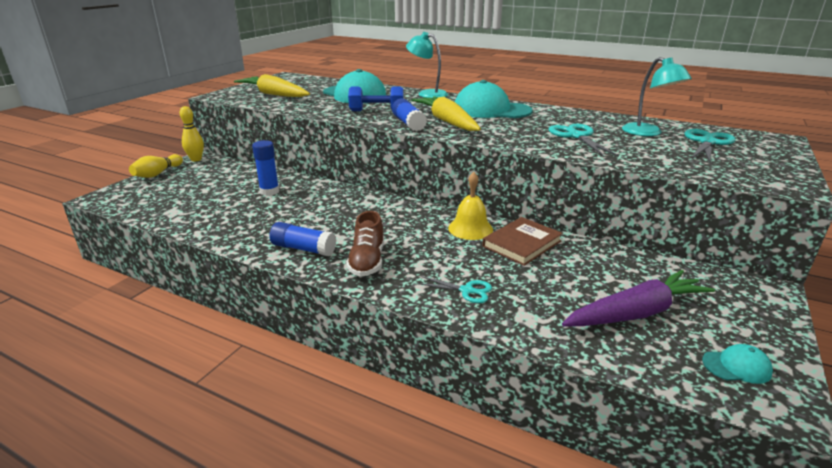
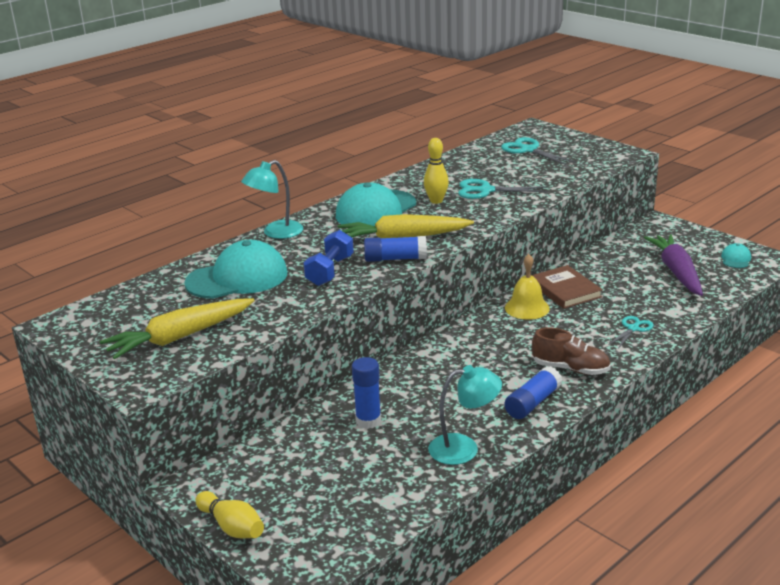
camera: 70 degrees left, 0 degrees up
(196, 159) = (191, 490): yellow bowling pin -> yellow bowling pin (436, 201)
(648, 133) = (493, 163): turquoise lamp -> turquoise lamp (464, 448)

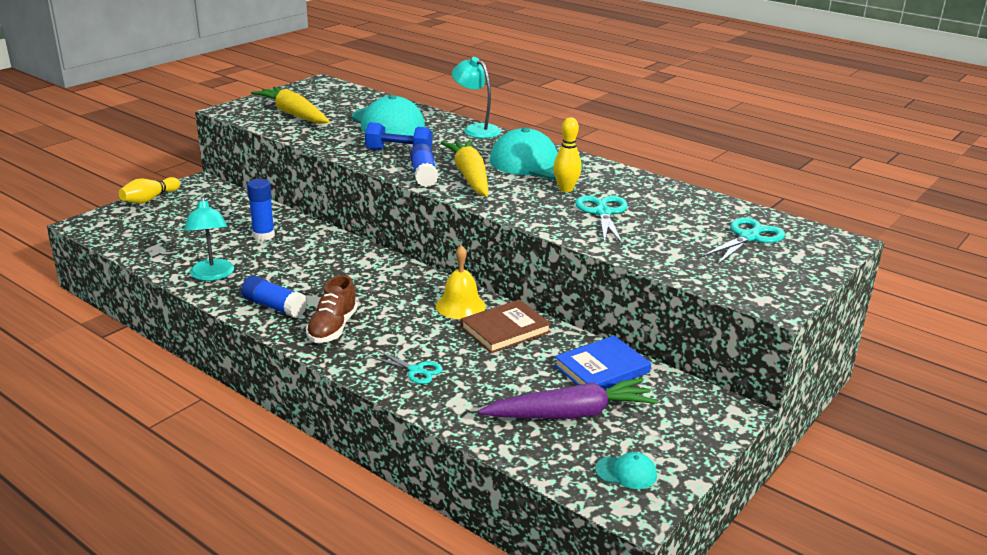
camera: 80 degrees right, 0 degrees up
(616, 257) = (601, 369): none -> blue book

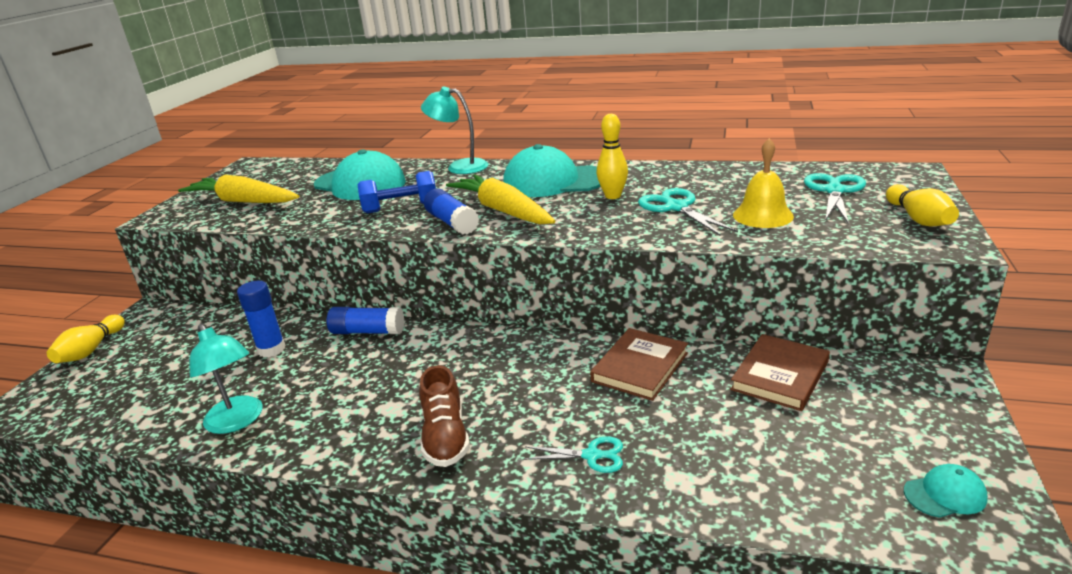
camera: 20 degrees left, 0 degrees up
(274, 307) = (350, 435): blue glue stick -> blue glue stick (368, 332)
(460, 306) = (567, 356): yellow bell -> yellow bell (763, 215)
(570, 414) = (809, 443): purple carrot -> none
(601, 369) = (780, 375): blue book -> brown book
(781, 279) = (918, 219): none -> yellow bowling pin

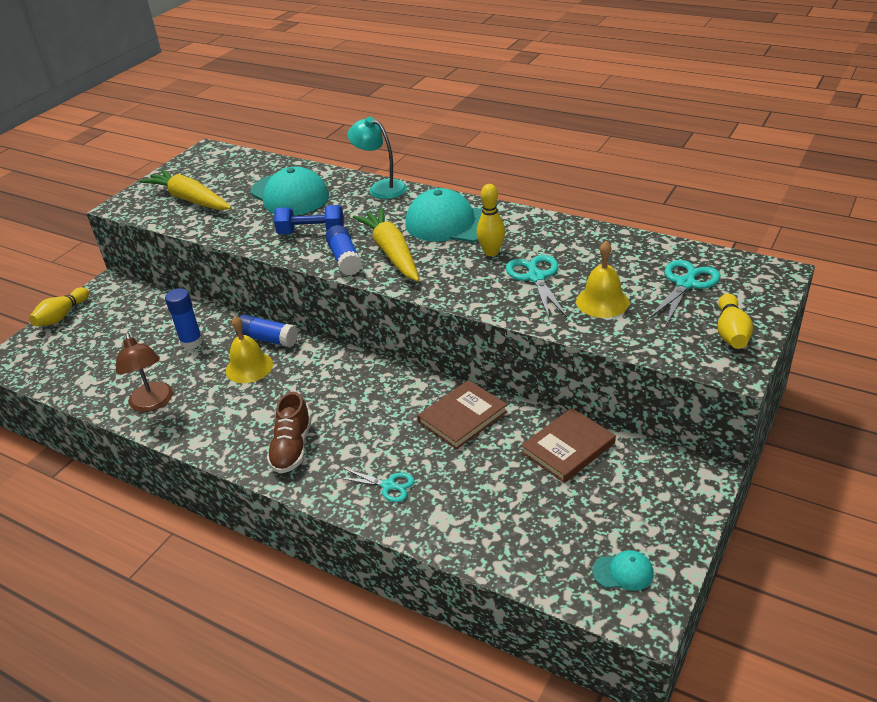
camera: 15 degrees right, 10 degrees up
(238, 421) = (153, 403): turquoise lamp -> brown lamp
(354, 362) = (249, 367): none -> yellow bell

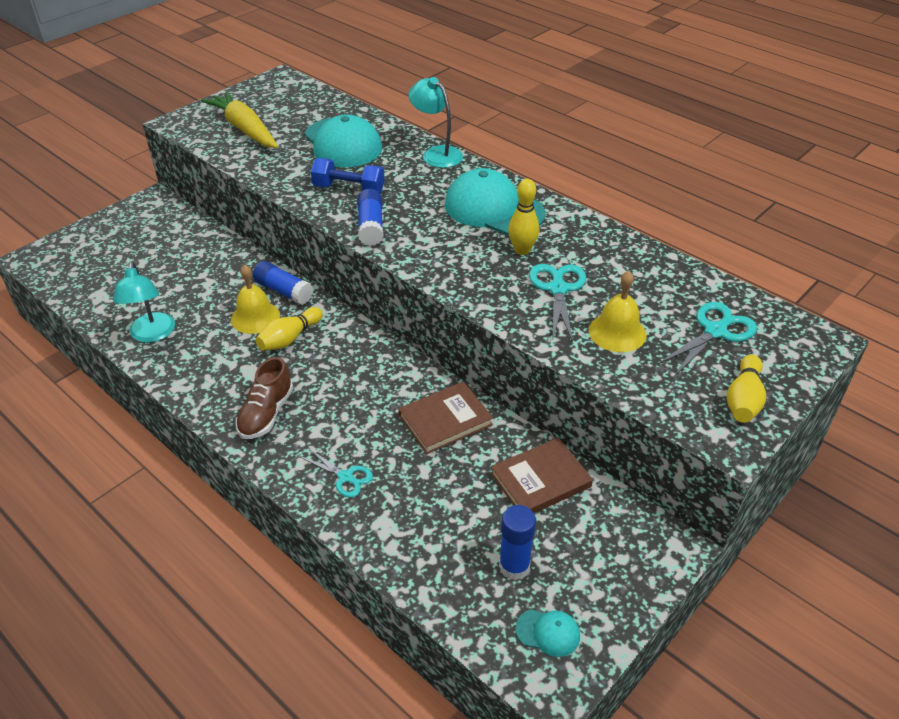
camera: 10 degrees right, 5 degrees up
(62, 316) = (100, 223): yellow bowling pin -> yellow bowling pin (289, 338)
(153, 403) = (152, 335): brown lamp -> turquoise lamp
(191, 342) = (210, 278): blue glue stick -> blue glue stick (514, 566)
(391, 253) = (420, 229): yellow carrot -> none

